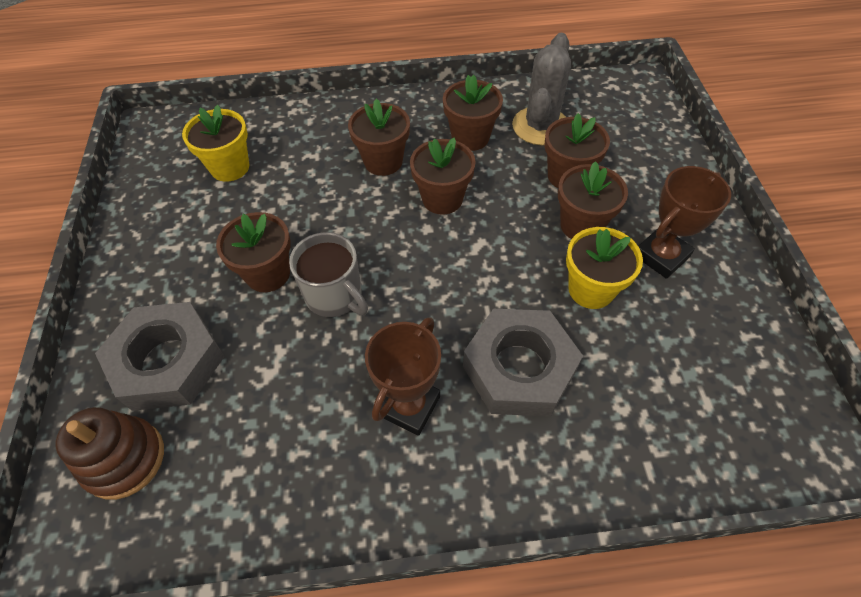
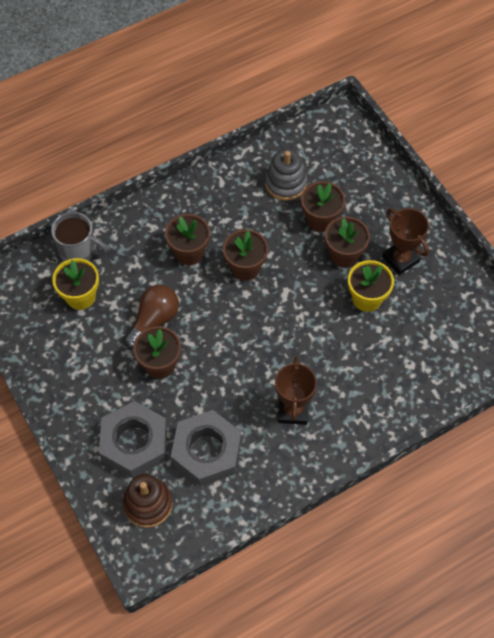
camera: 25 degrees left, 5 degrees up
(294, 221) = (154, 320): none -> brown light bulb
(334, 295) = (212, 362): grey mug -> grey mug (78, 250)
(470, 137) = (240, 210): brown flower pot -> none
(519, 368) = (345, 364): grey nut -> grey nut (206, 451)
(540, 126) = (285, 183): grey cactus -> grey stacking toy
(661, 256) = (400, 259): brown trophy -> brown trophy turned 60 degrees counterclockwise

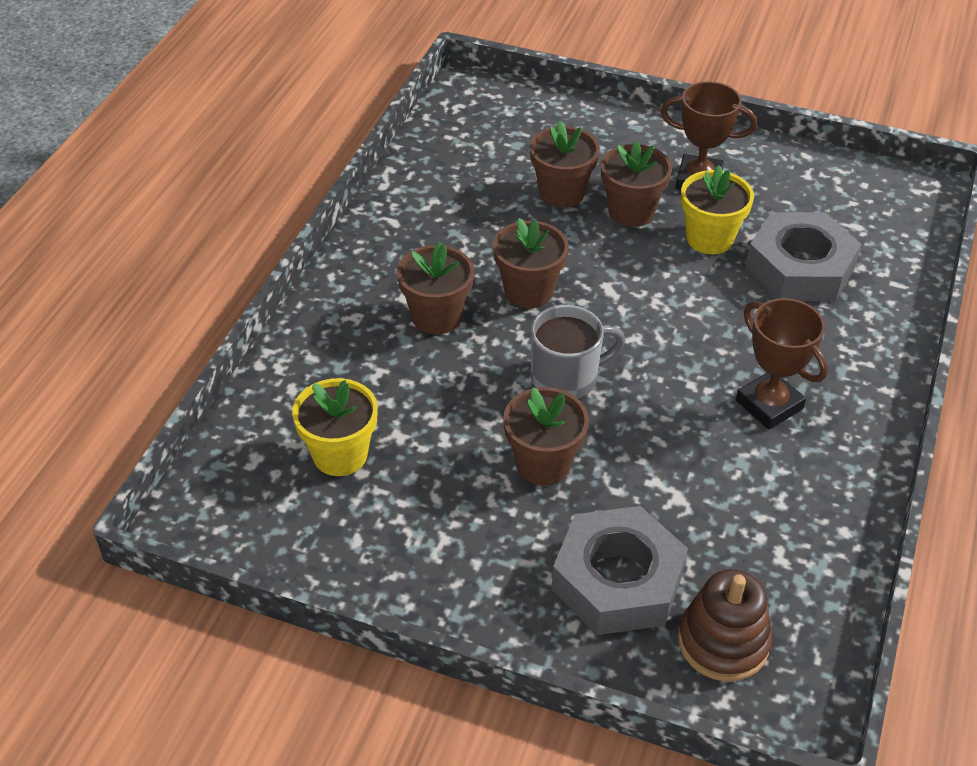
camera: 40 degrees left, 15 degrees down
(78, 250) = (275, 402): grey mug -> grey mug (566, 378)
(154, 320) = (477, 419): brown light bulb -> none
(206, 451) = (722, 523): grey nut -> grey nut (800, 268)
(285, 183) = (476, 180): grey stacking toy -> none

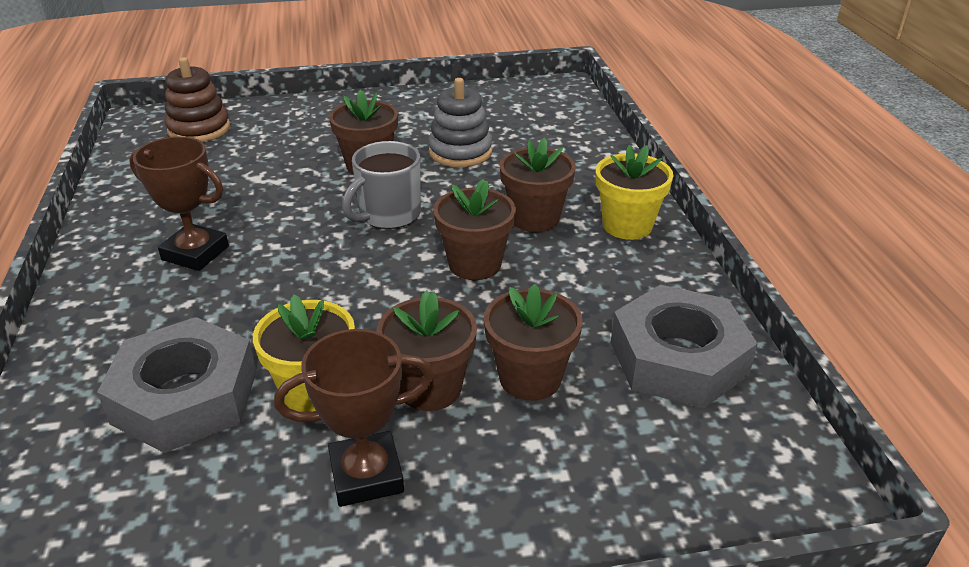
camera: 150 degrees right, 10 degrees down
(340, 455) = (511, 130): yellow flower pot -> yellow flower pot (627, 225)
(428, 441) = (460, 152): none -> grey stacking toy
(617, 580) = (280, 133): grey nut -> grey nut (678, 358)

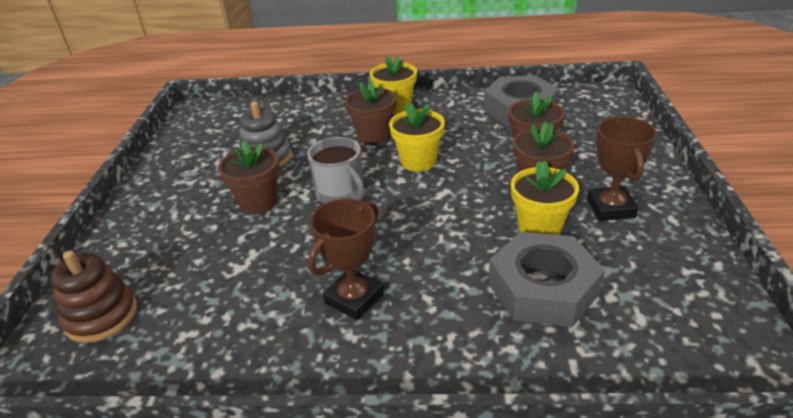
camera: 75 degrees left, 0 degrees up
(475, 264) = (418, 161): brown flower pot -> yellow flower pot

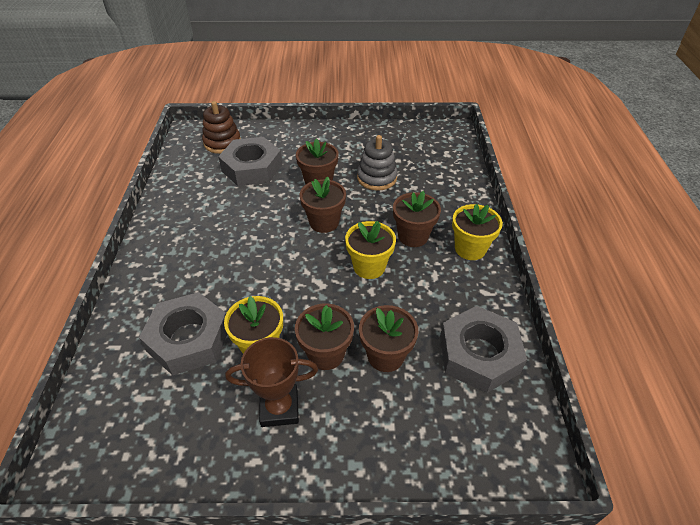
camera: 85 degrees right, 10 degrees up
(196, 270) = (252, 168): none -> grey nut
(341, 194) = (324, 222): grey mug -> brown flower pot
(354, 298) = (208, 237): brown trophy -> none

